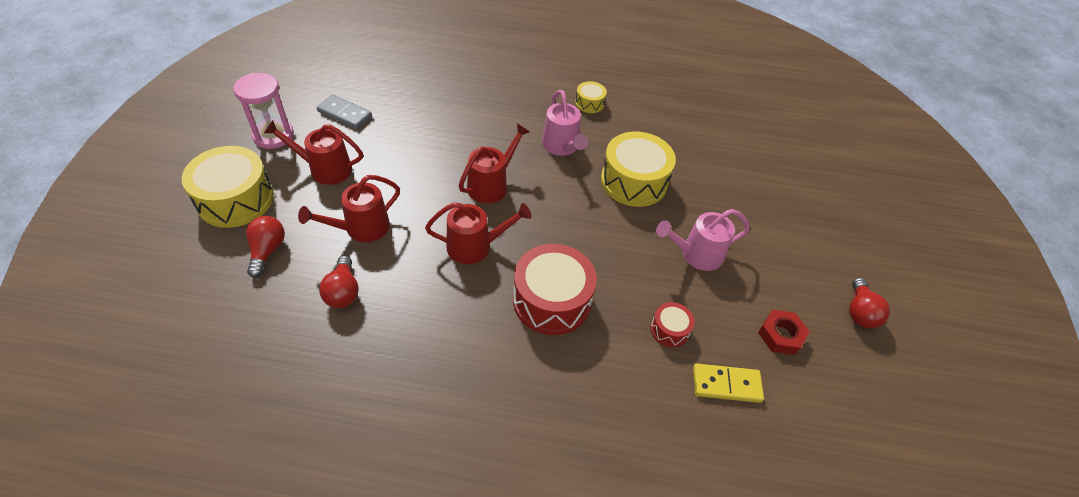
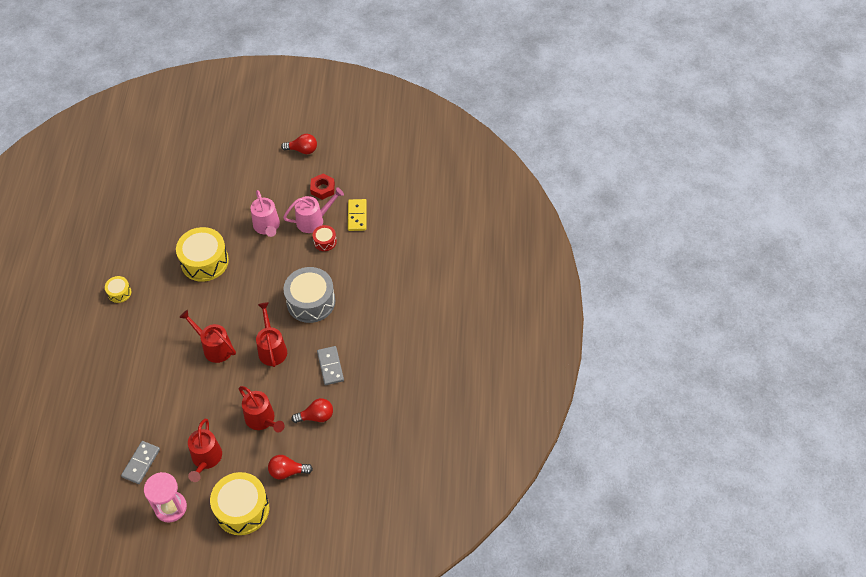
camera: 90 degrees left, 5 degrees up
(426, 317) = (330, 366): none -> grey domino
(552, 300) = (311, 302): red drum -> grey drum
(562, 147) = (171, 307): pink watering can -> pink watering can (314, 220)

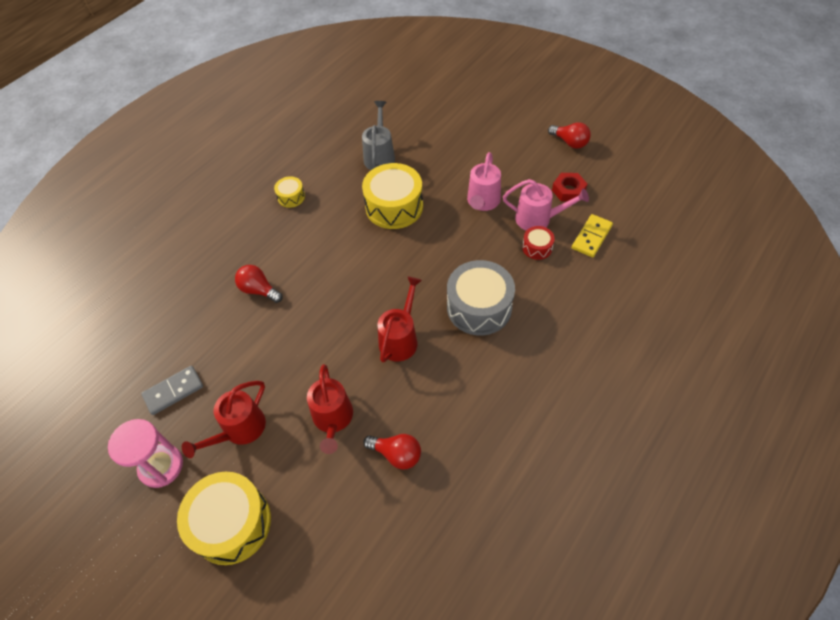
camera: 35 degrees right, 0 degrees up
(165, 227) = (380, 156): none -> grey watering can
(214, 347) = (340, 302): red watering can -> none
(287, 471) = (316, 507): red light bulb -> red light bulb (259, 290)
(330, 366) = (453, 399): grey domino -> none

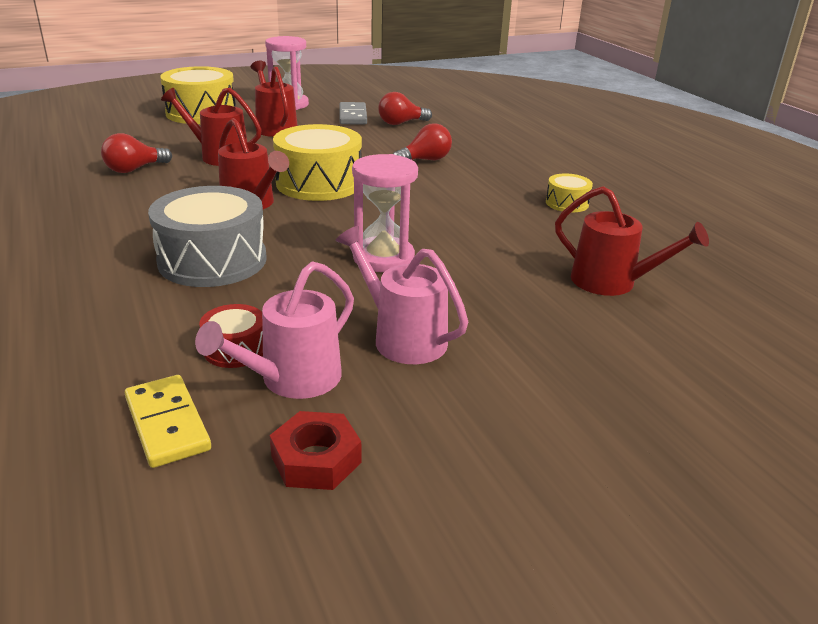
camera: 115 degrees right, 25 degrees down
(380, 156) = (612, 283): grey watering can -> red watering can
(394, 206) = (476, 260): yellow drum -> yellow drum (319, 183)
(419, 241) = (383, 258): none -> pink hourglass
(570, 142) = (473, 557): red light bulb -> red light bulb (401, 123)

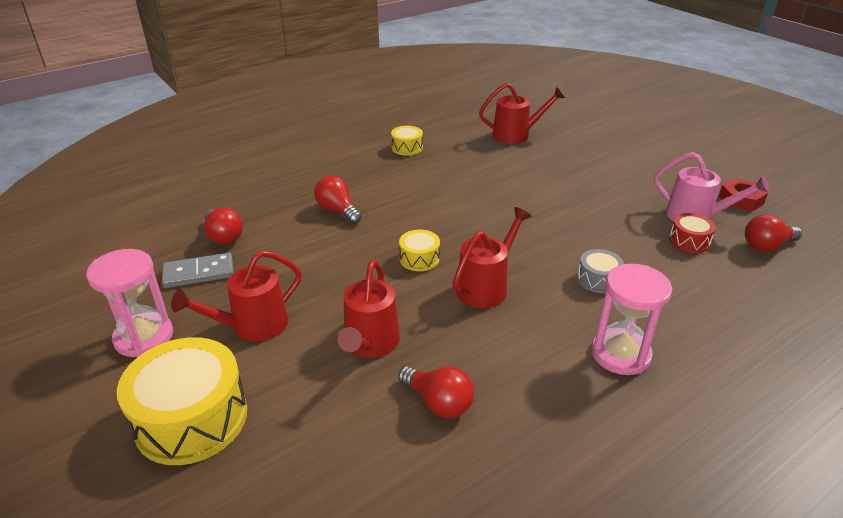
camera: 100 degrees left, 5 degrees up
(167, 424) = (766, 246): yellow domino -> red light bulb
(212, 260) = (598, 279): grey drum -> grey drum, size x0.49
(319, 183) = (419, 259): yellow drum -> yellow drum, size x0.49
(383, 258) = (539, 207): pink hourglass -> pink hourglass (620, 354)
(402, 337) = (627, 190): pink watering can -> none
(612, 283) = (516, 135): red watering can -> red watering can turned 60 degrees clockwise

